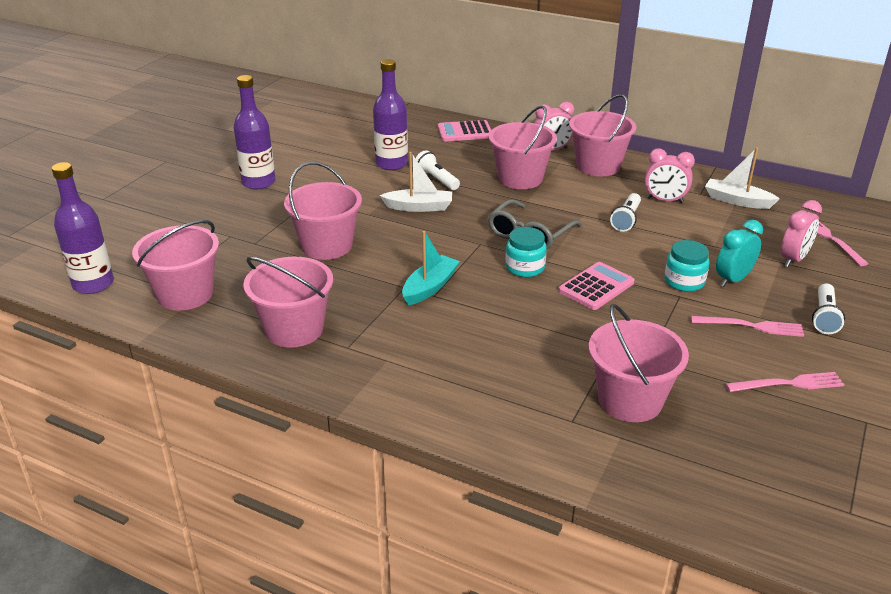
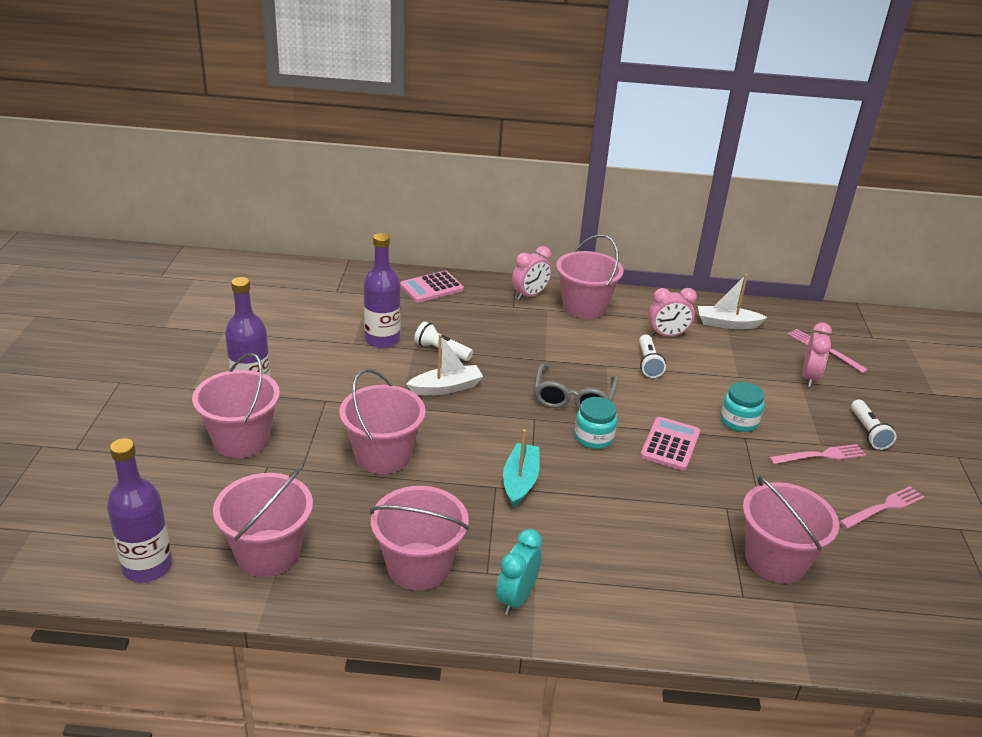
camera: 25 degrees left, 0 degrees up
(520, 178) = (522, 334): pink bucket -> pink bucket (241, 440)
(733, 280) = (776, 410): turquoise clock -> turquoise clock (516, 598)

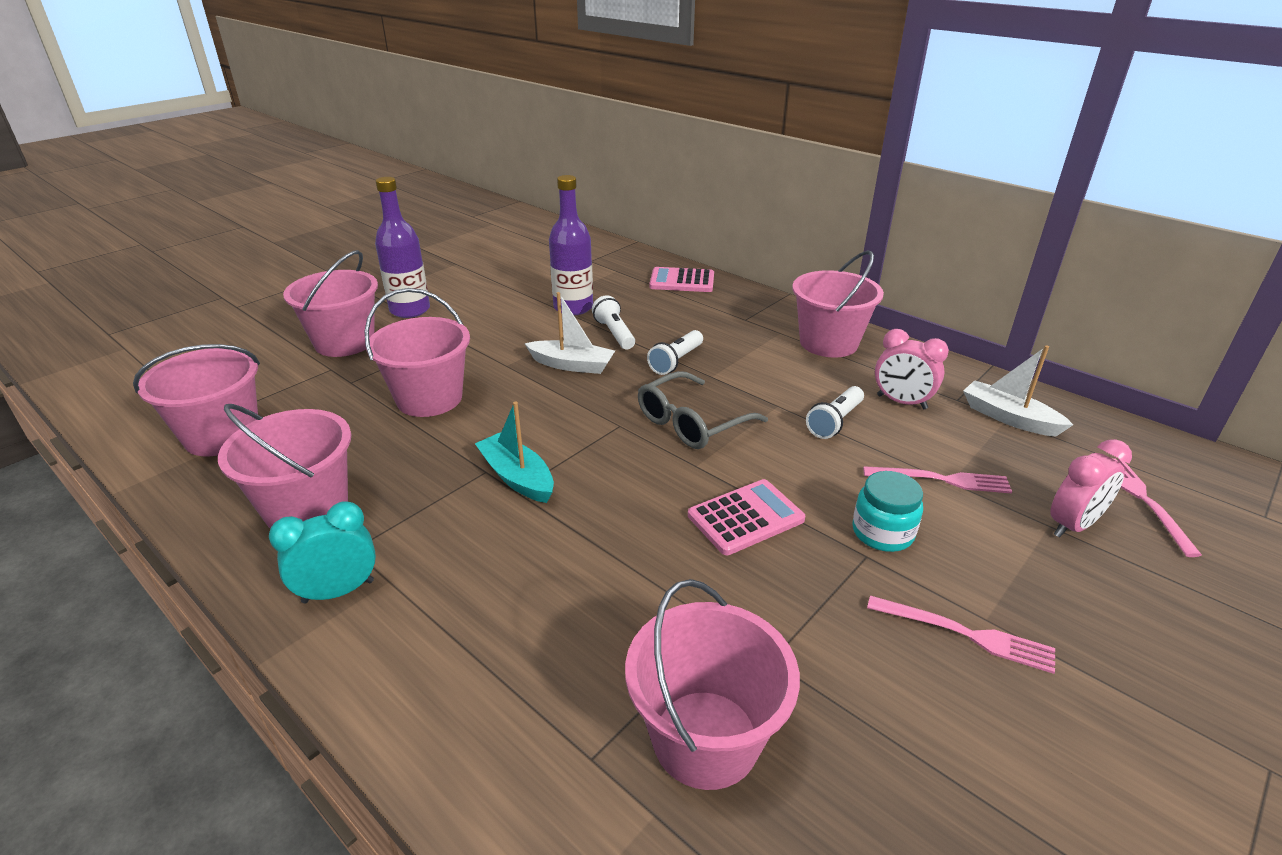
camera: 40 degrees right, 0 degrees up
(147, 566) = (137, 405): purple bottle -> none
(520, 481) = (517, 477): turquoise boat -> turquoise boat turned 90 degrees counterclockwise
(530, 295) = (778, 315): pink clock -> none
(593, 437) = (659, 470): turquoise jar -> none
(868, 432) = (1101, 642): white flashlight -> white flashlight (676, 361)
(884, 507) = (999, 769): pink fork -> pink fork (942, 480)

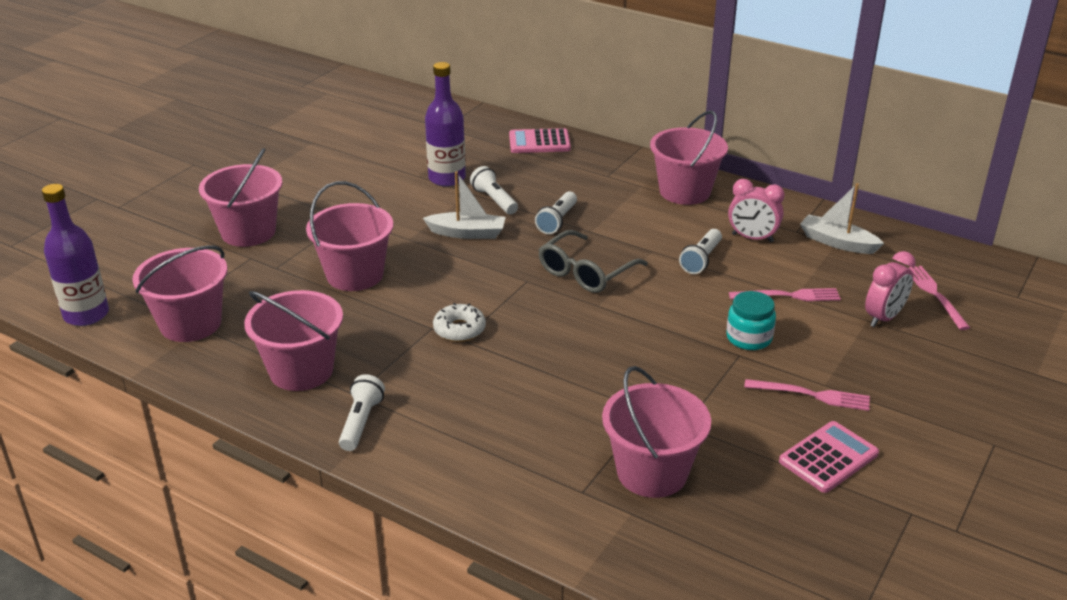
camera: 10 degrees left, 0 degrees up
(338, 591) = (361, 422): turquoise clock -> white flashlight
(410, 310) = (292, 195): purple bottle -> purple bottle (86, 314)
(517, 477) = (459, 329): turquoise boat -> white donut
(745, 518) = (646, 339): pink calculator -> pink calculator (828, 458)

